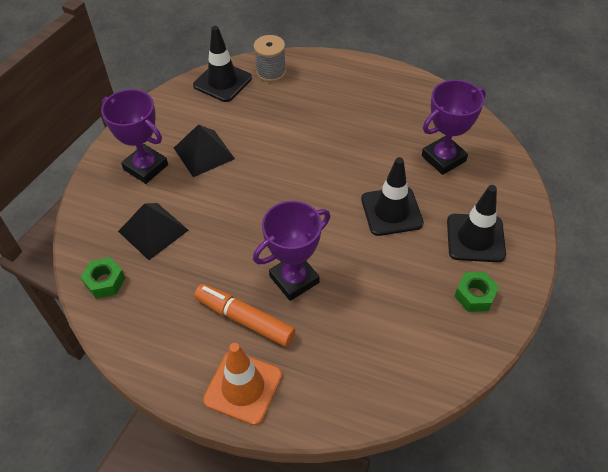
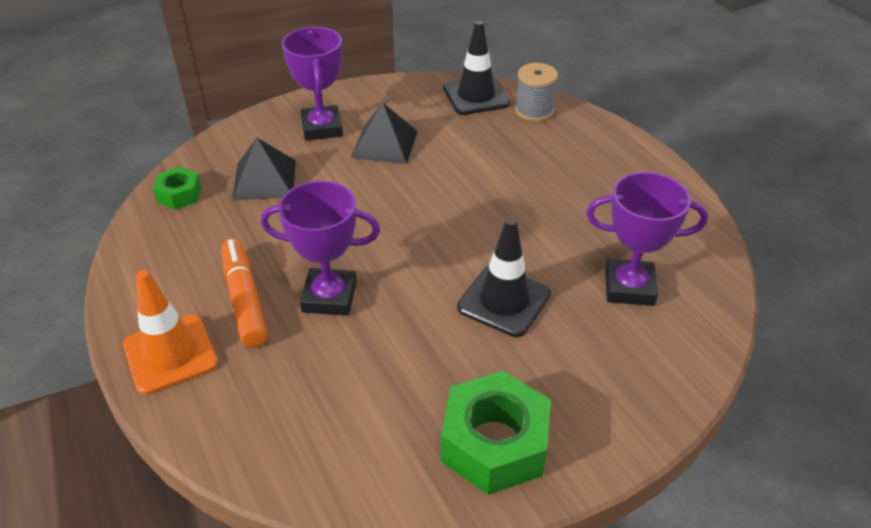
camera: 40 degrees right, 10 degrees down
(474, 295) = (494, 443): green nut -> green nut, size x1.87
(475, 238) = (568, 388): black traffic cone -> none

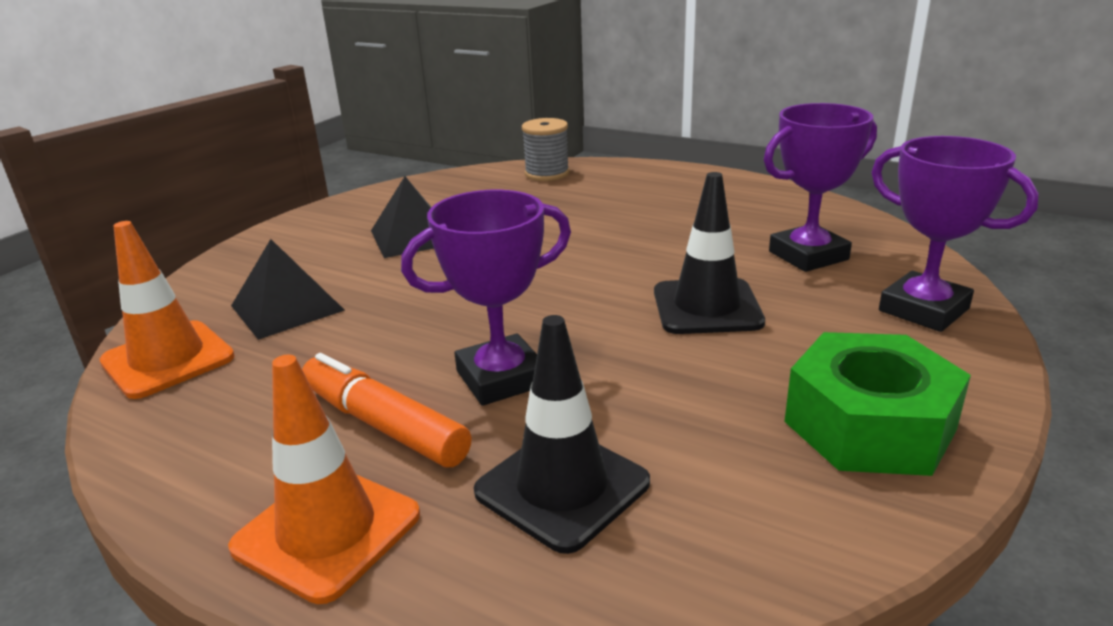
camera: 30 degrees left, 15 degrees down
(179, 194) = (168, 359): green nut -> orange traffic cone
(322, 128) = (318, 246): purple trophy -> purple trophy (923, 310)
(476, 96) = (474, 179): black traffic cone -> black traffic cone (562, 487)

